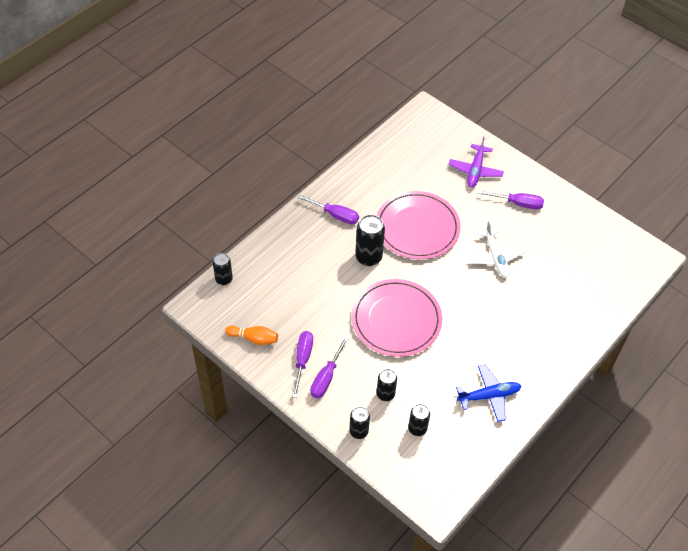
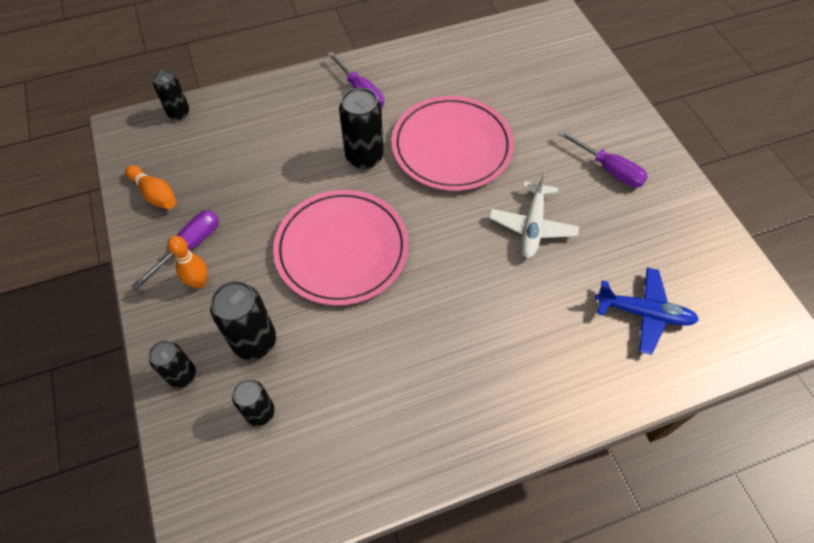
camera: 30 degrees right, 5 degrees up
(326, 377) = (199, 282): purple screwdriver -> orange bowling pin
(385, 394) = (254, 341): black can -> black can, size x1.58
(475, 170) = (576, 108): purple plane -> none
(489, 396) = (393, 416): blue plane -> blue plane (644, 313)

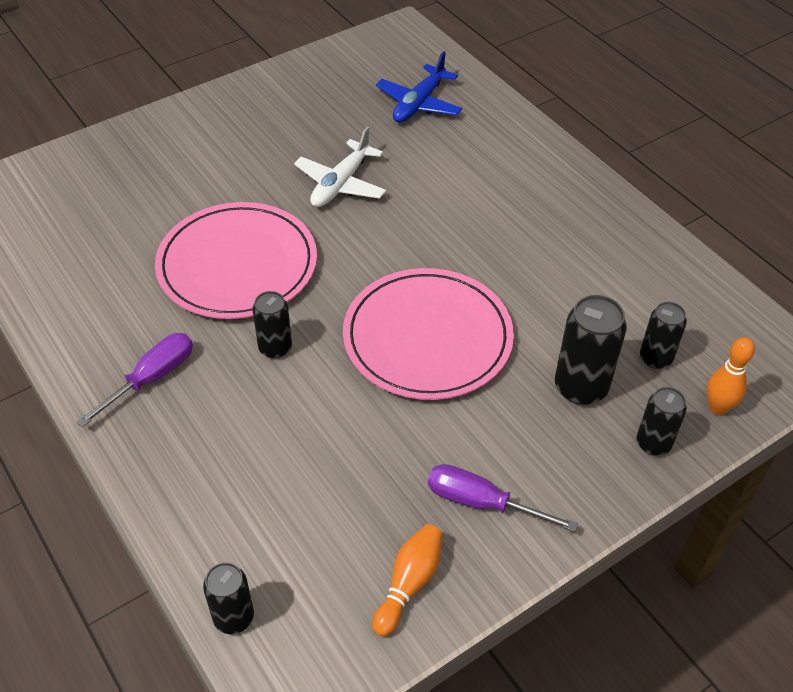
camera: 105 degrees left, 10 degrees down
(199, 282) = (530, 470): orange bowling pin -> orange bowling pin (717, 407)
(364, 157) = (275, 348): black can -> black can, size x0.63
(532, 226) = (340, 184): white plane -> white plane turned 120 degrees clockwise
(609, 170) = (244, 134): purple screwdriver -> none
(644, 313) = (419, 104): blue plane -> blue plane turned 150 degrees counterclockwise

